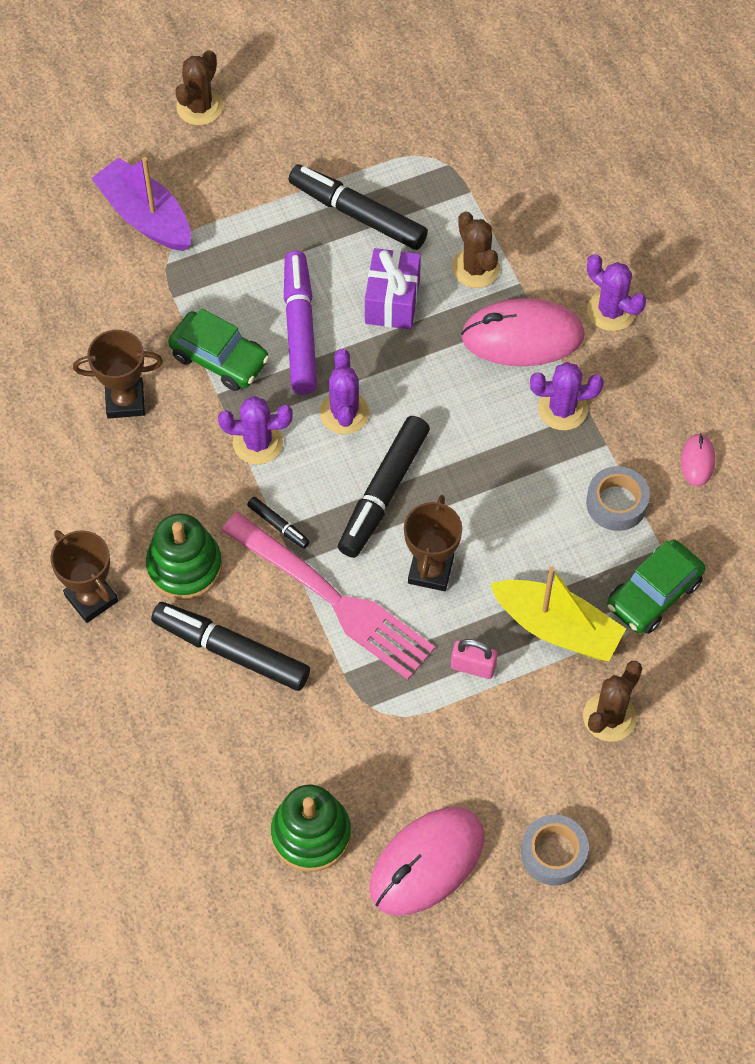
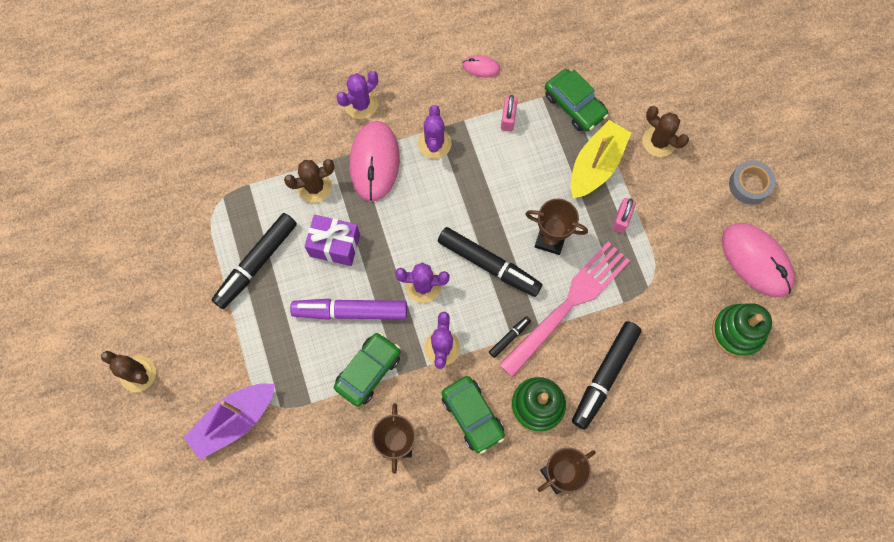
camera: 85 degrees left, 10 degrees up
(166, 487) = (472, 416): none -> green car
(616, 503) = (508, 119): grey tape -> pink padlock

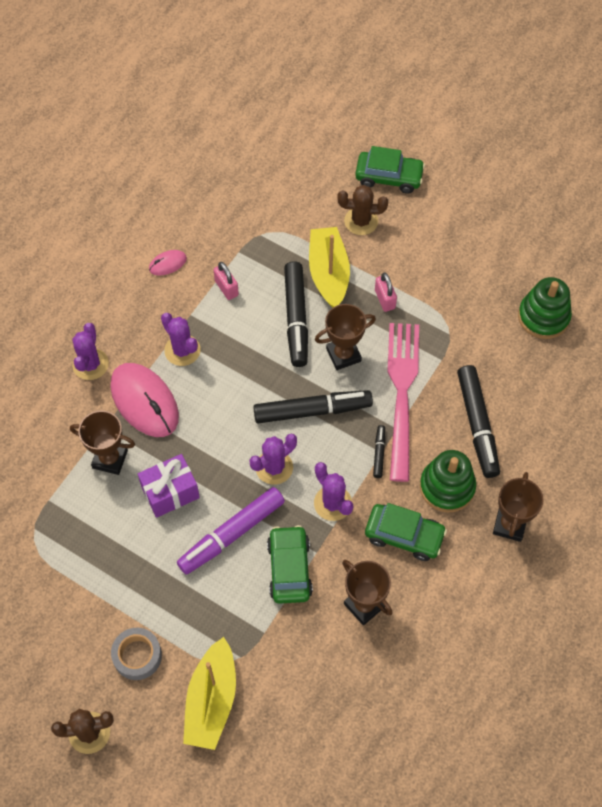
camera: 40 degrees left, 10 degrees down
(234, 421) = (211, 700): purple boat -> yellow boat
(257, 263) = (114, 558): black marker -> black marker (296, 318)
(314, 187) = (110, 459): brown cactus -> brown trophy
(574, 105) = (271, 240): green car -> green car (389, 177)
(749, 185) = (456, 204): grey tape -> grey tape (137, 656)
(756, 261) = (511, 256): pink mouse -> none

